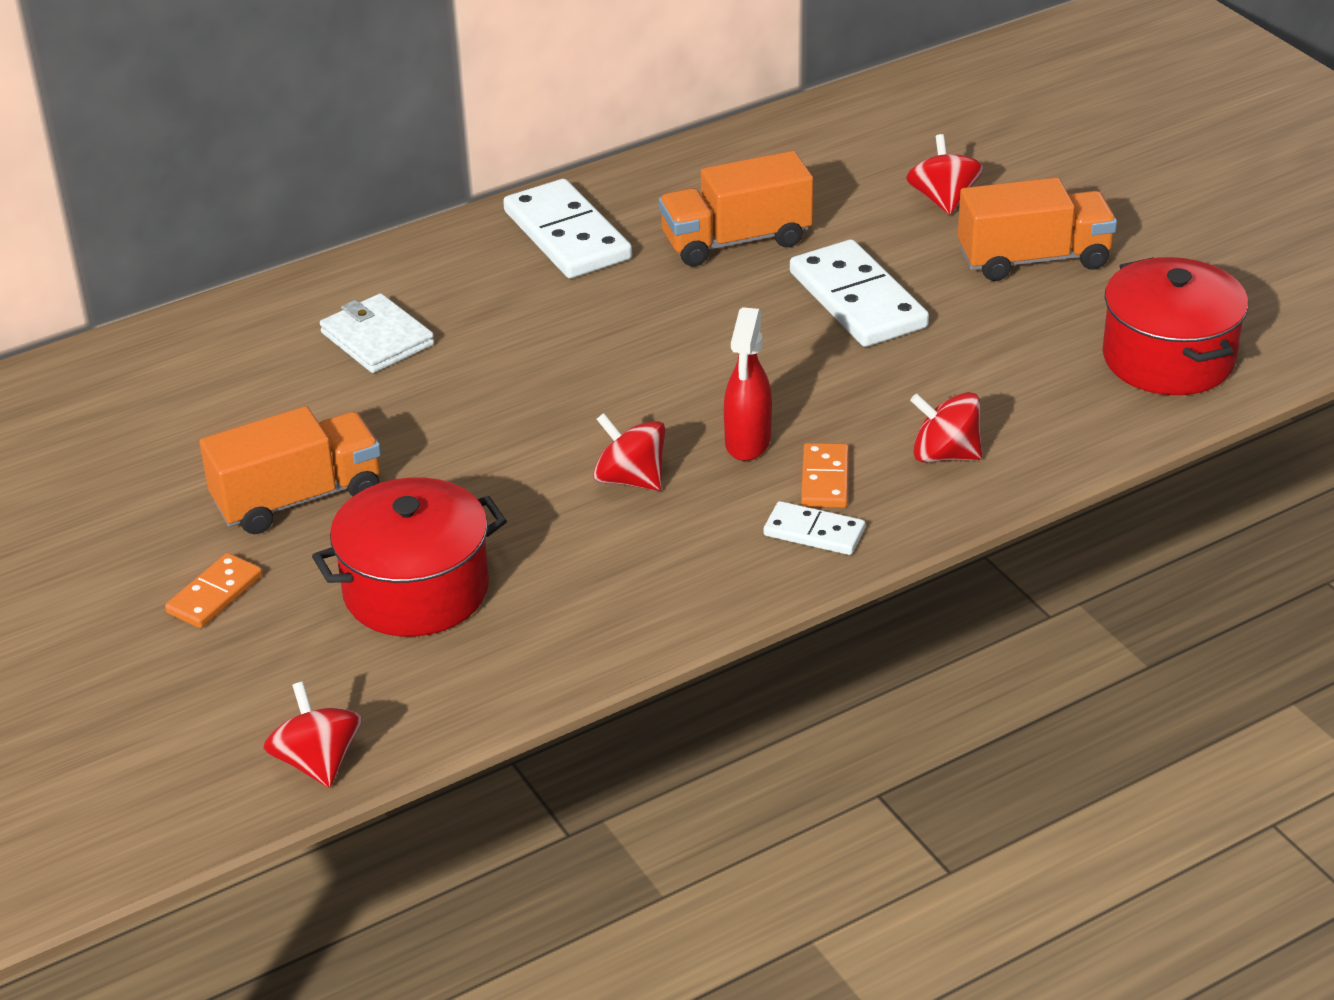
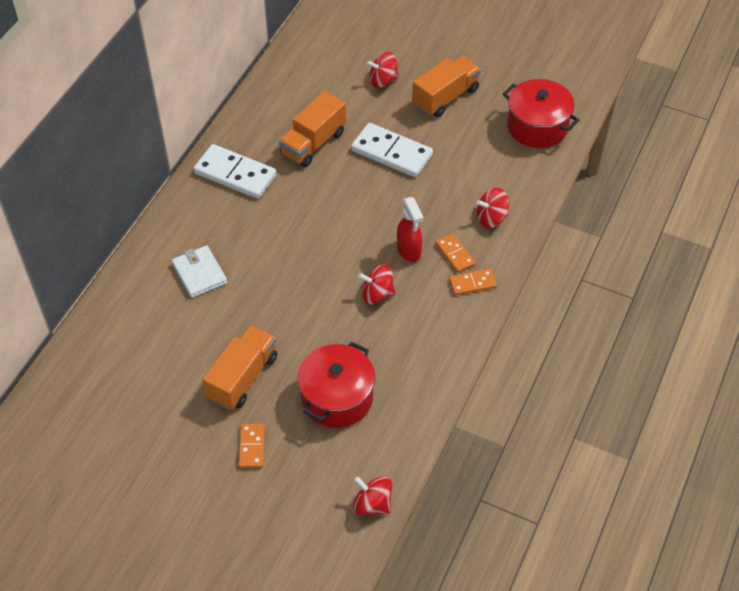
camera: 35 degrees left, 15 degrees up
(377, 339) = (199, 273): white wallet -> white wallet turned 45 degrees clockwise
(814, 532) = (472, 283): white domino -> orange domino
(943, 200) = (383, 80): red spinning top -> red spinning top turned 60 degrees counterclockwise

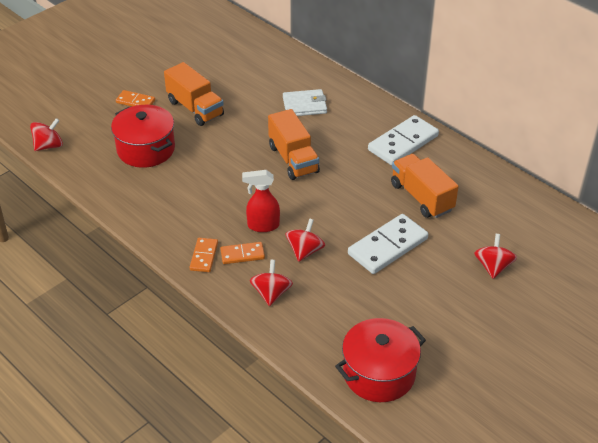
camera: 110 degrees right, 10 degrees down
(377, 294) = (228, 194): red spinning top -> red spinning top (305, 251)
(445, 97) = (451, 309): orange truck -> orange truck (293, 159)

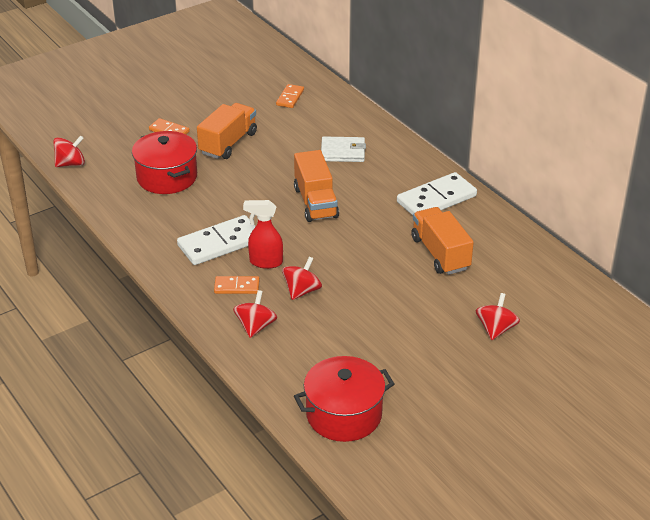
camera: 10 degrees right, 5 degrees down
(195, 108) = (228, 143): orange truck -> orange truck turned 120 degrees counterclockwise
(204, 256) = (197, 284): orange domino -> orange domino (290, 98)
(388, 246) = (390, 297): white domino -> white domino (220, 243)

